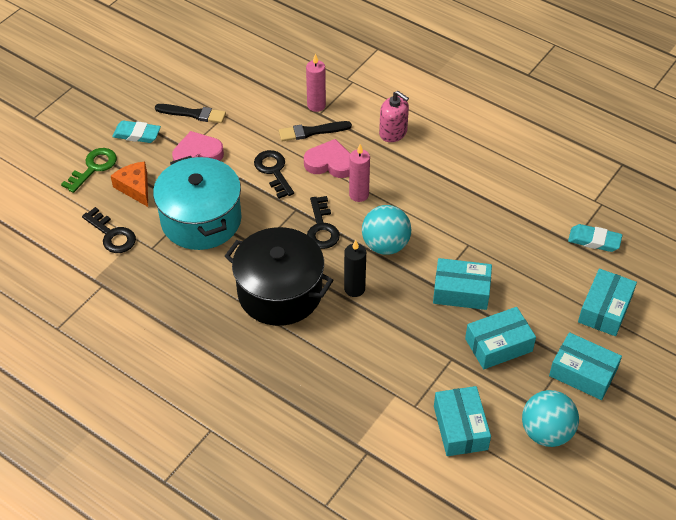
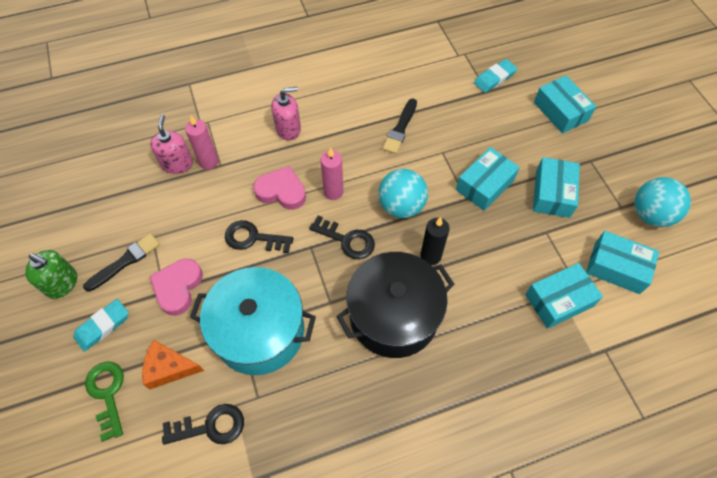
camera: 55 degrees left, 10 degrees up
(150, 93) = (62, 283): none -> green soap dispenser
(297, 89) = (177, 164): none -> pink soap dispenser
(312, 131) = (235, 182): black brush -> black brush (400, 128)
(330, 163) = (281, 191): pink heart -> pink heart turned 60 degrees clockwise
(583, 373) = (609, 159): turquoise box -> turquoise box (559, 300)

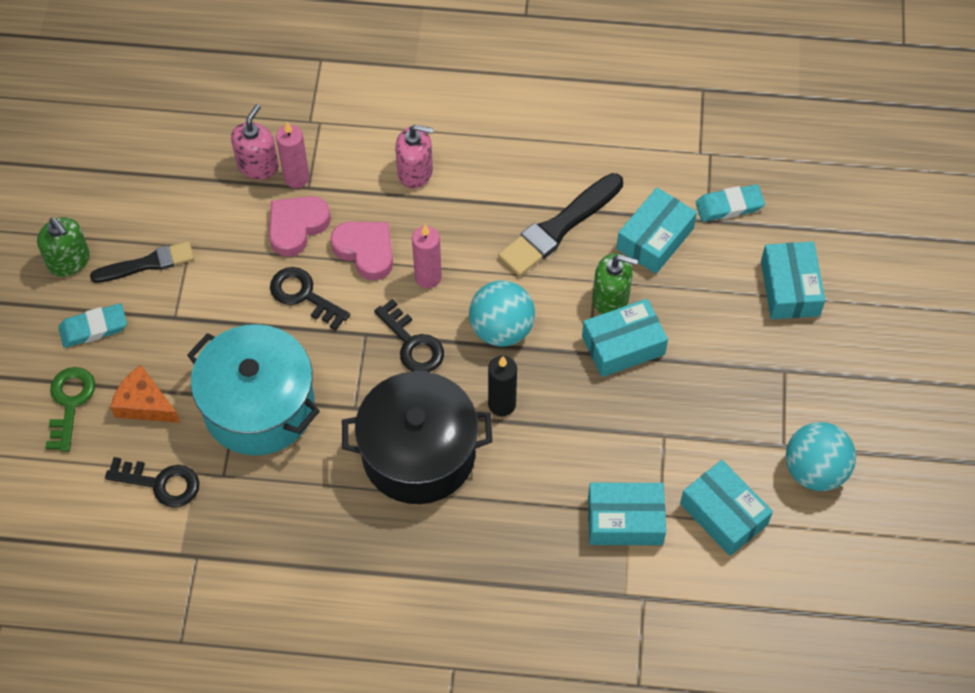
camera: 25 degrees right, 0 degrees up
(178, 287) = (192, 318): pink heart -> pink heart (296, 227)
(400, 128) = (559, 227): black brush -> black brush, size x1.52
(459, 159) = (610, 298): none -> green soap dispenser
(552, 193) = (703, 391): turquoise box -> turquoise box (655, 238)

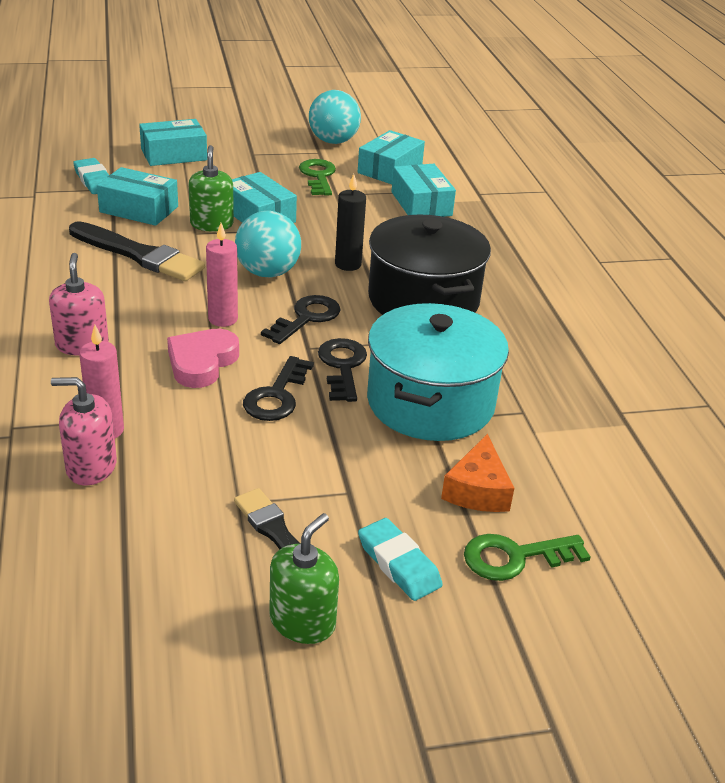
camera: 110 degrees left, 25 degrees down
(160, 483) = (563, 454): black key -> black key (342, 366)
(296, 227) = (182, 417): pink heart -> none
(713, 427) = (318, 176): none -> green key

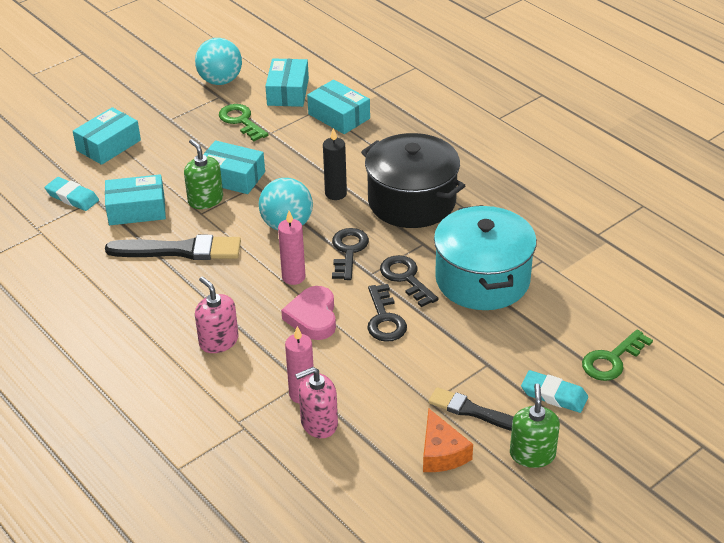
camera: 25 degrees left, 5 degrees up
(477, 490) = (558, 327): orange cheese -> orange cheese (441, 453)

